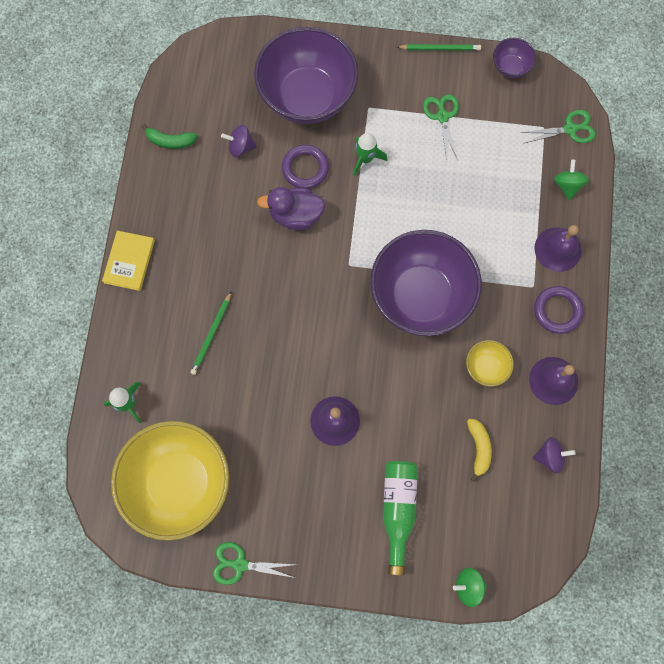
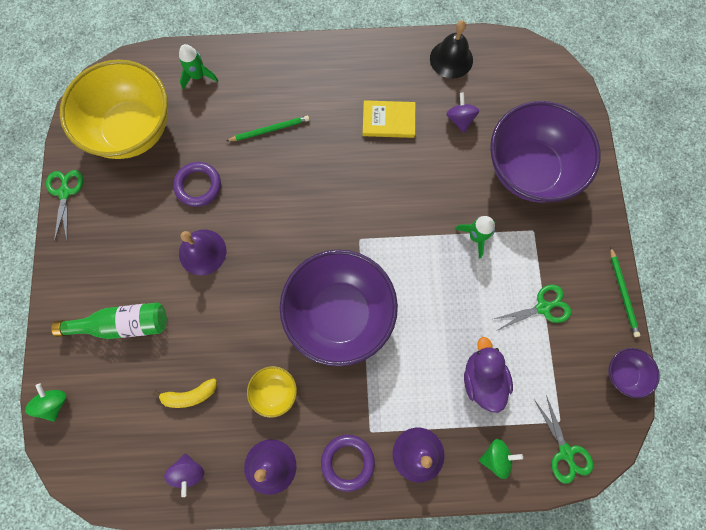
camera: 80 degrees right, 0 degrees up
(129, 261) = (327, 50): yellow book -> yellow book (388, 121)
(170, 141) = (451, 59): green banana -> black bell
(211, 335) = (270, 130): green pencil -> green pencil turned 150 degrees clockwise
(295, 215) = (401, 181): purple duck -> purple duck (482, 378)
(305, 168) = (451, 181): purple ring -> purple ring (198, 186)

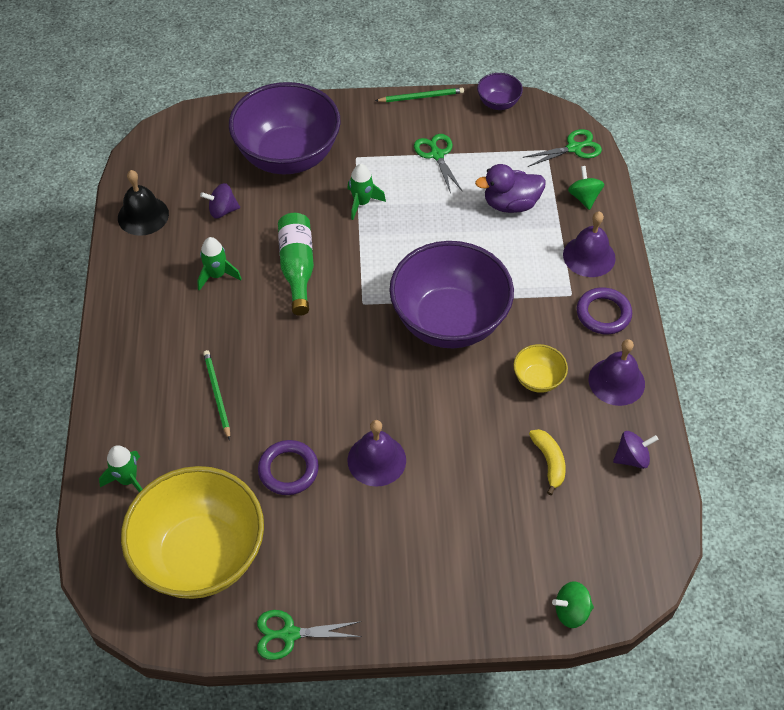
camera: 90 degrees left, 20 degrees down
(123, 324) = (469, 542): green bottle -> green bottle (297, 268)
(388, 121) = (217, 275): yellow book -> green rocket

